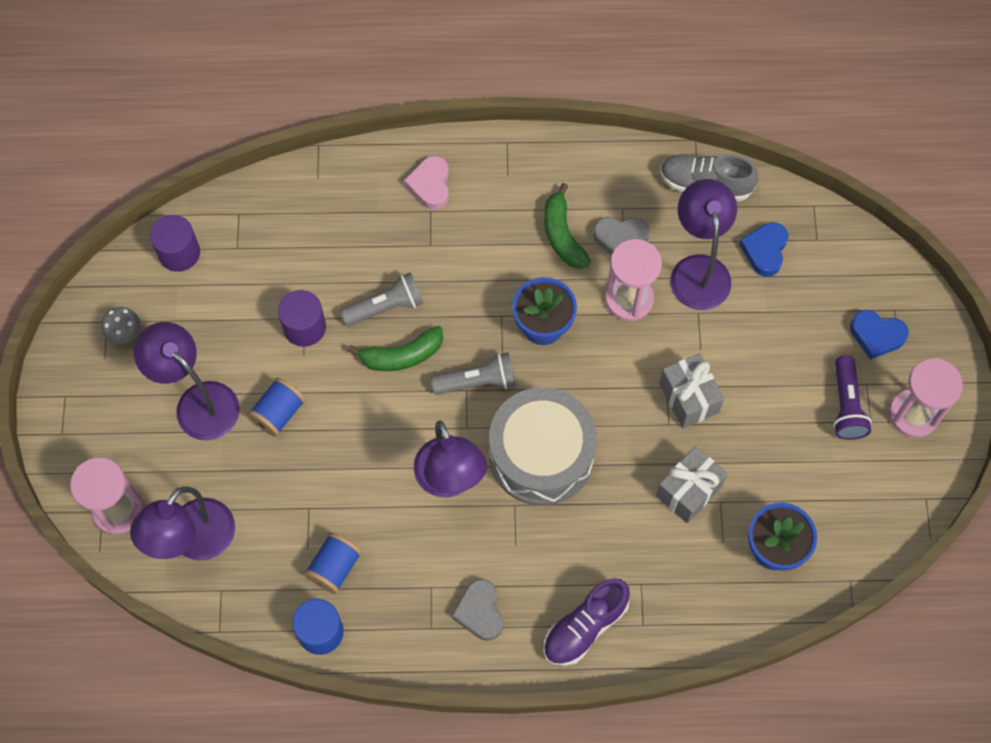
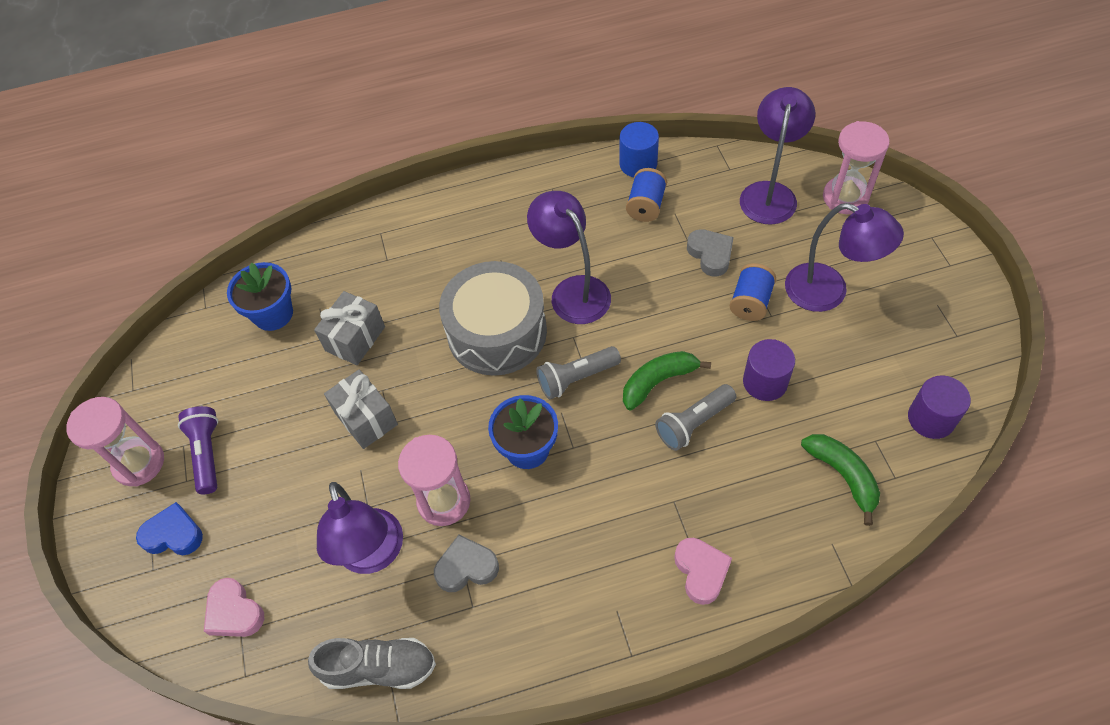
camera: 170 degrees right, 10 degrees down
(125, 333) = (933, 330): grey mushroom -> none
(480, 612) = (516, 207): grey heart -> grey heart (710, 254)
(562, 235) = (533, 553): green banana -> green banana (843, 476)
(585, 627) = (427, 219): purple shoe -> none
(765, 251) = (300, 599): blue heart -> none
(821, 255) = (234, 612): none -> pink heart

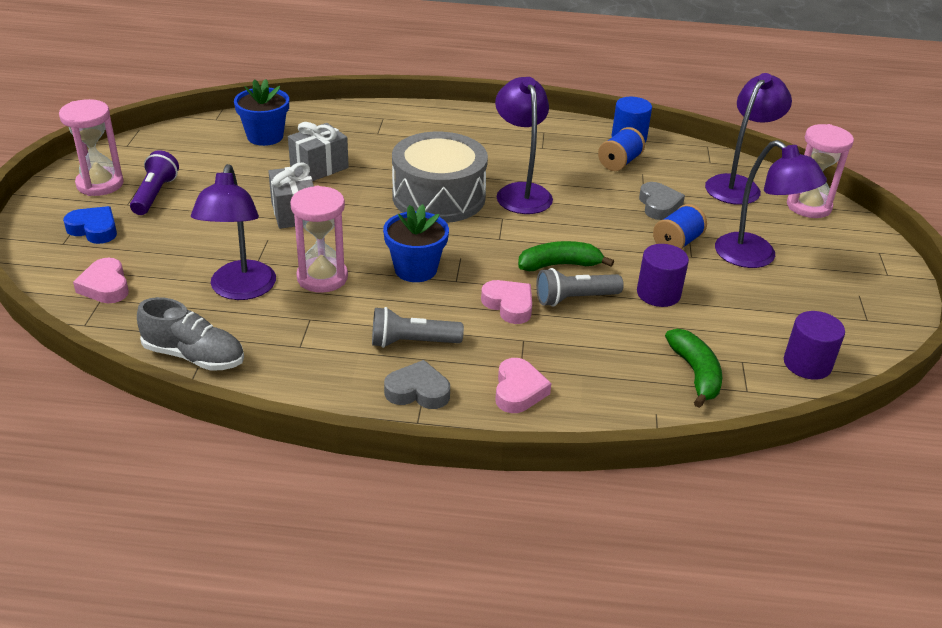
camera: 15 degrees right, 20 degrees down
(466, 567) = (312, 321): grey heart -> grey heart (418, 391)
(576, 378) = (488, 242): grey flashlight -> grey flashlight (412, 342)
(638, 460) = (509, 305): none -> pink heart

